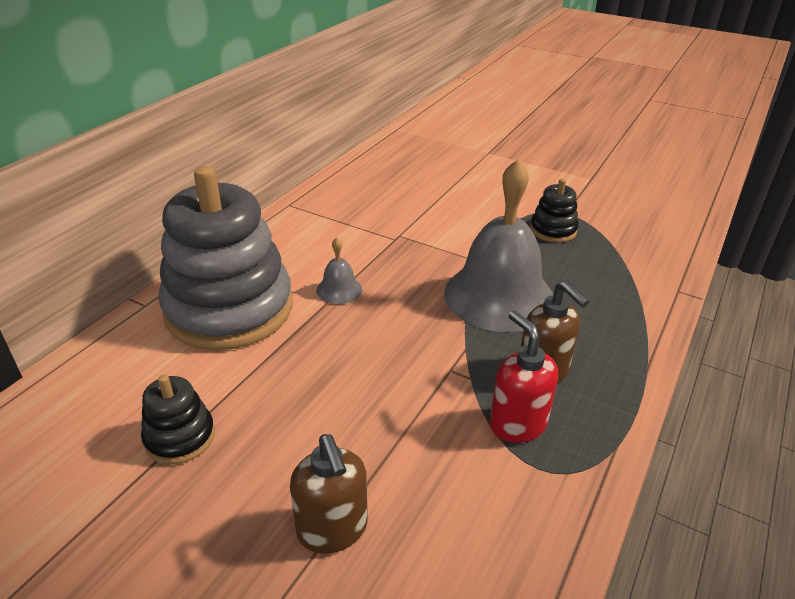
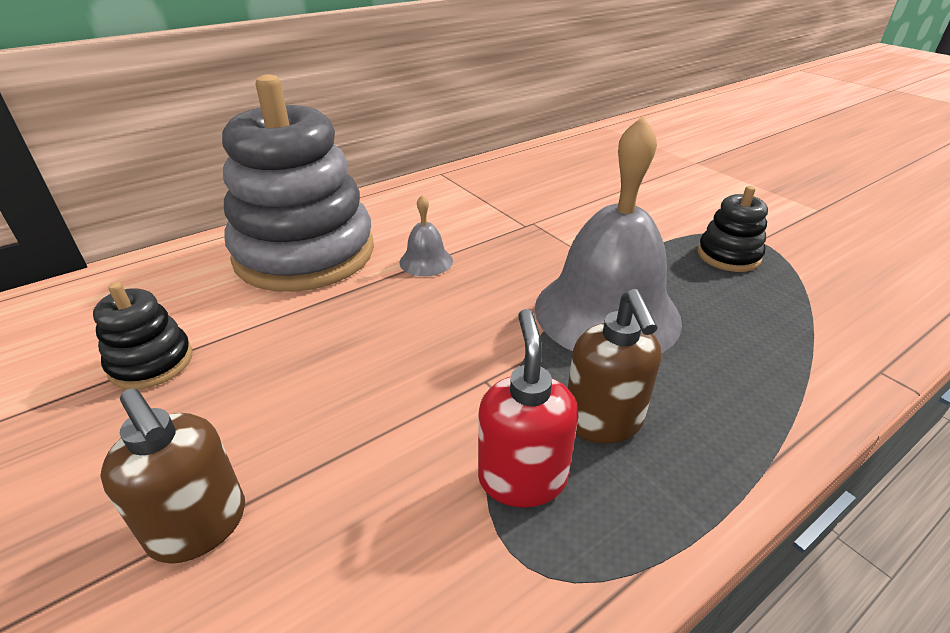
camera: 25 degrees right, 0 degrees up
(332, 529) = (199, 527): brown soap dispenser -> brown soap dispenser turned 45 degrees counterclockwise

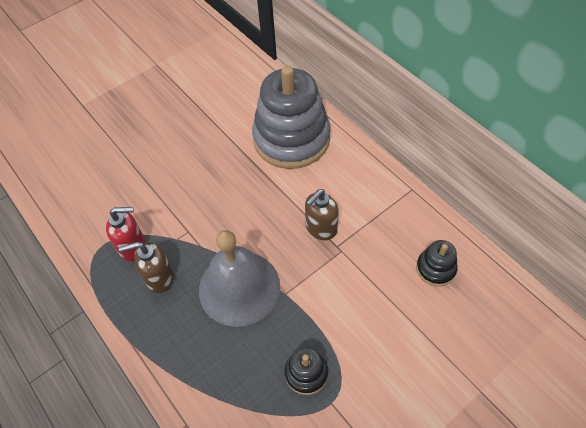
camera: 90 degrees right, 20 degrees up
(151, 362) = (203, 111): black stacking toy -> black stacking toy (435, 269)
(199, 527) = (124, 155): brown soap dispenser -> brown soap dispenser (321, 228)
(426, 261) = (287, 196): grey bell -> none

